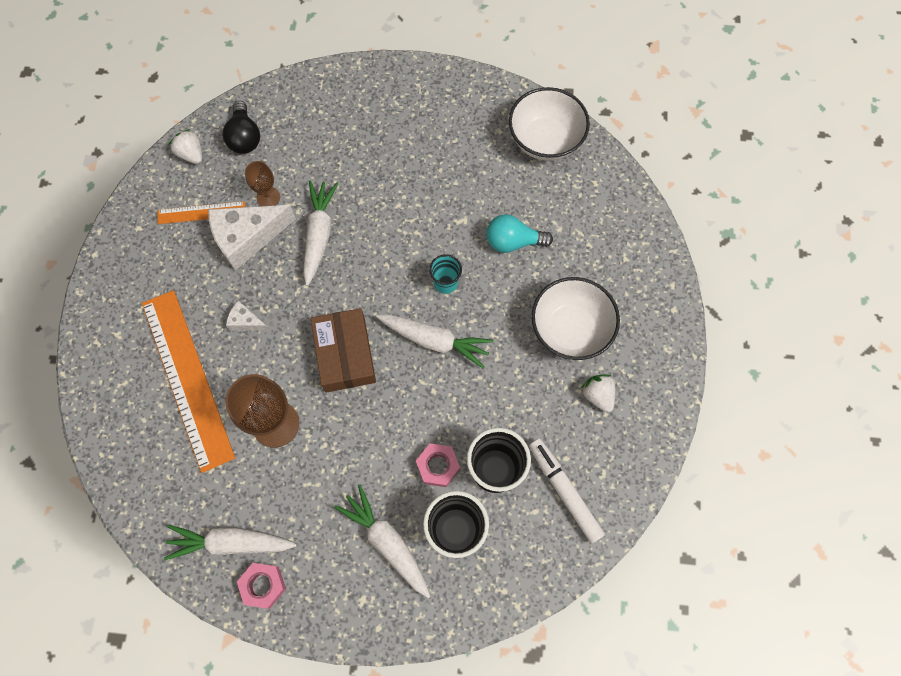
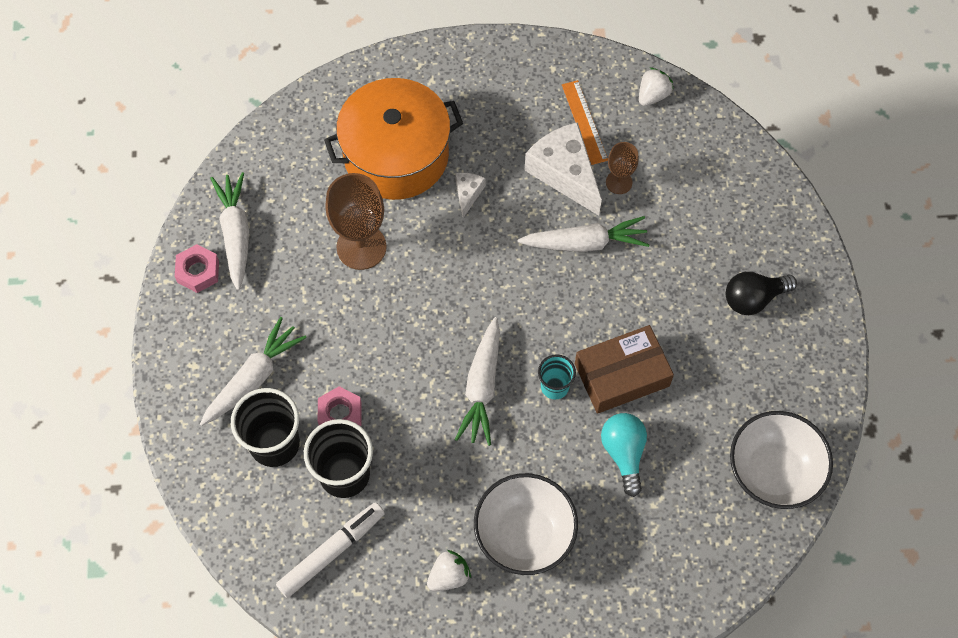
camera: 80 degrees right, 5 degrees down
(187, 378) = (396, 155): orange ruler -> orange pot
(245, 137) = (688, 142): black light bulb -> black light bulb (753, 298)
(345, 354) = (449, 298): brown box -> brown box (622, 375)

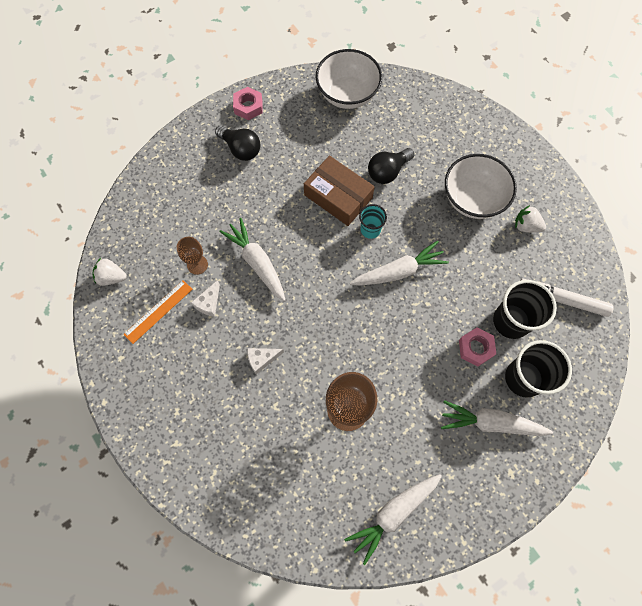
camera: 120 degrees left, 5 degrees up
(198, 271) = (441, 521): pink nut -> pink nut (248, 107)
(396, 155) = (257, 431): orange pot -> none
(564, 173) = (209, 303): white cheese -> white cheese, size x0.48
(623, 453) = (387, 172): turquoise light bulb -> black light bulb

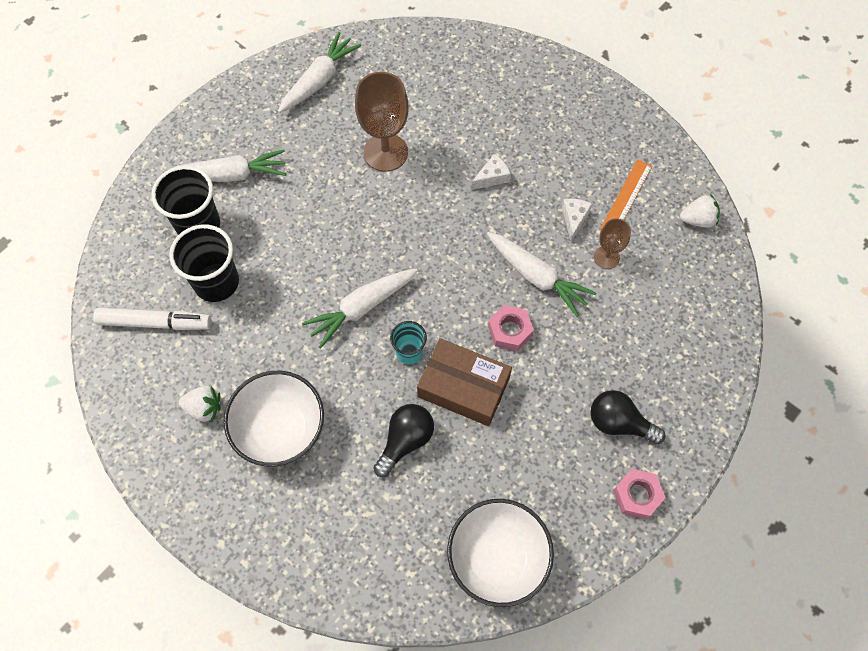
camera: 165 degrees right, 5 degrees down
(475, 348) = (256, 243): pink nut -> pink nut (510, 331)

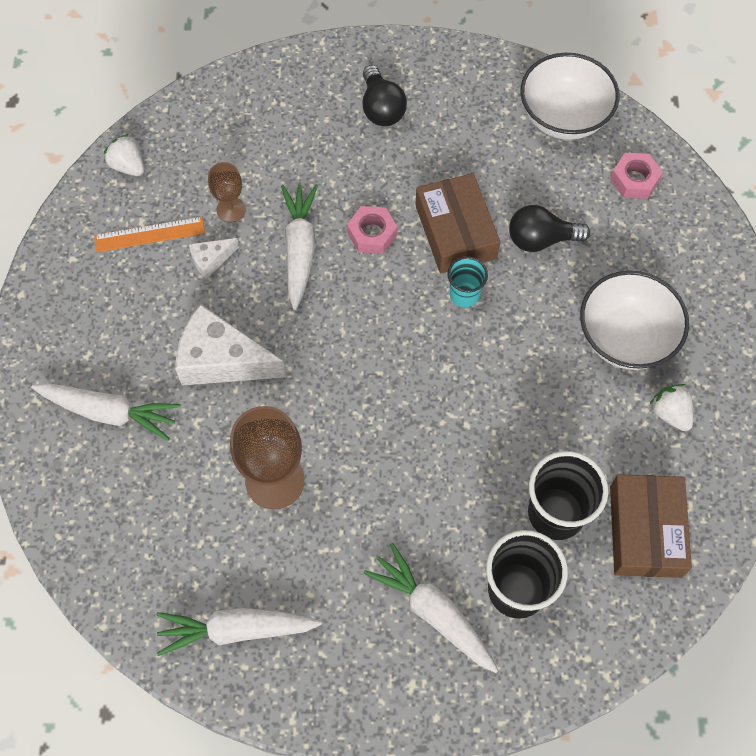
camera: 130 degrees left, 0 degrees up
(155, 323) = (645, 531): white marker -> brown box
(361, 308) = (461, 365): white carrot -> white carrot (110, 412)
(492, 177) = (222, 360): white cheese -> white cheese, size x2.08
(637, 495) = (428, 64): pink nut -> pink nut (634, 180)

